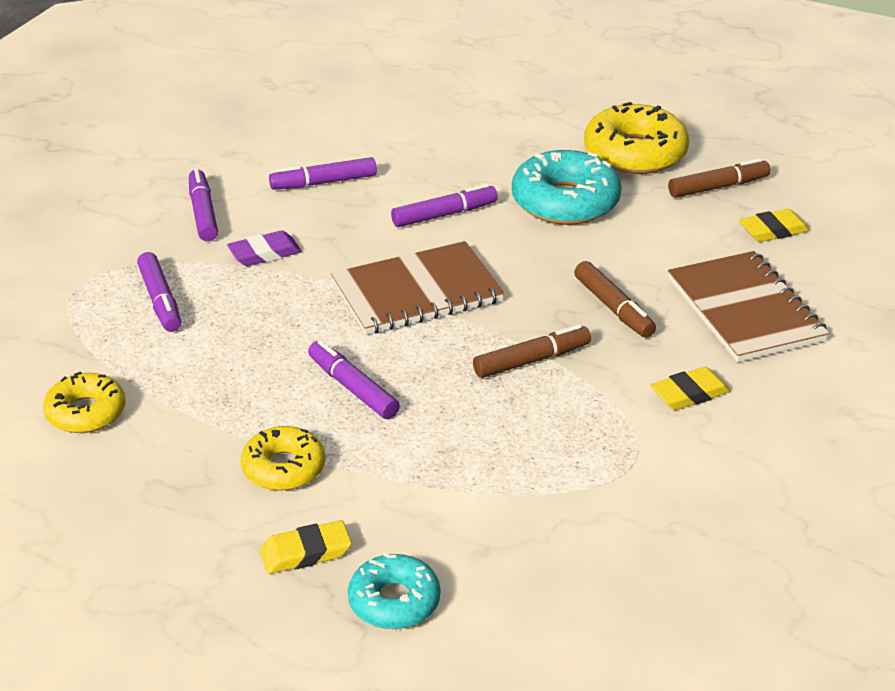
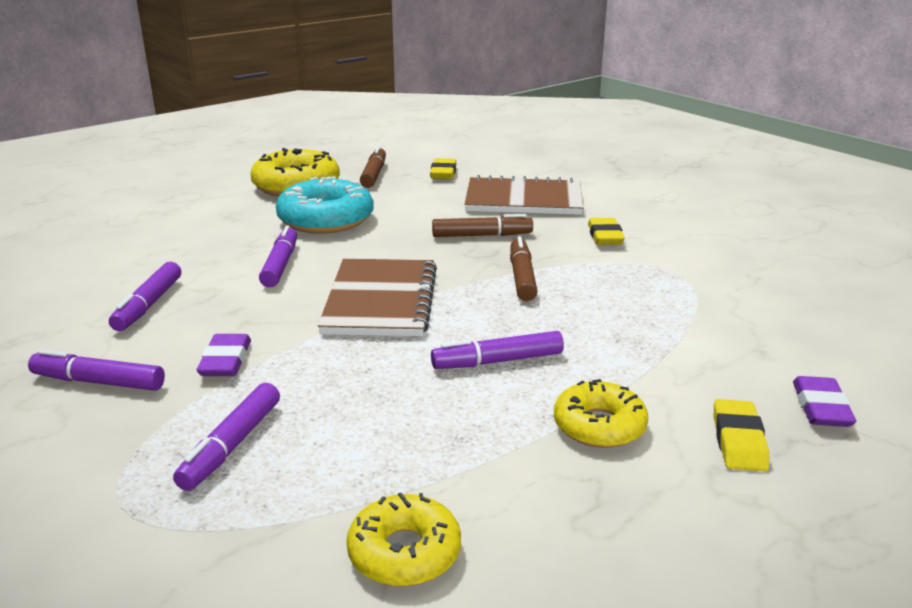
camera: 65 degrees left, 10 degrees down
(160, 300) = (231, 445): purple marker -> purple marker turned 105 degrees clockwise
(394, 601) = (821, 407): turquoise donut -> purple eraser

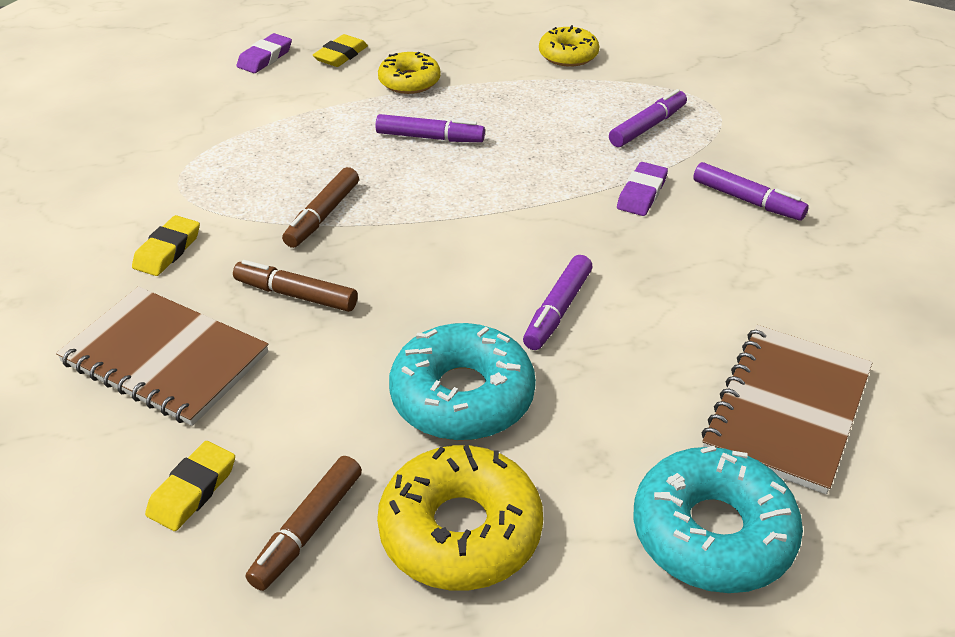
camera: 155 degrees left, 15 degrees up
(148, 305) = (711, 283): purple marker -> none
(156, 206) = (712, 533): none -> turquoise donut
(380, 300) = (479, 224): brown notebook -> brown notebook (787, 409)

